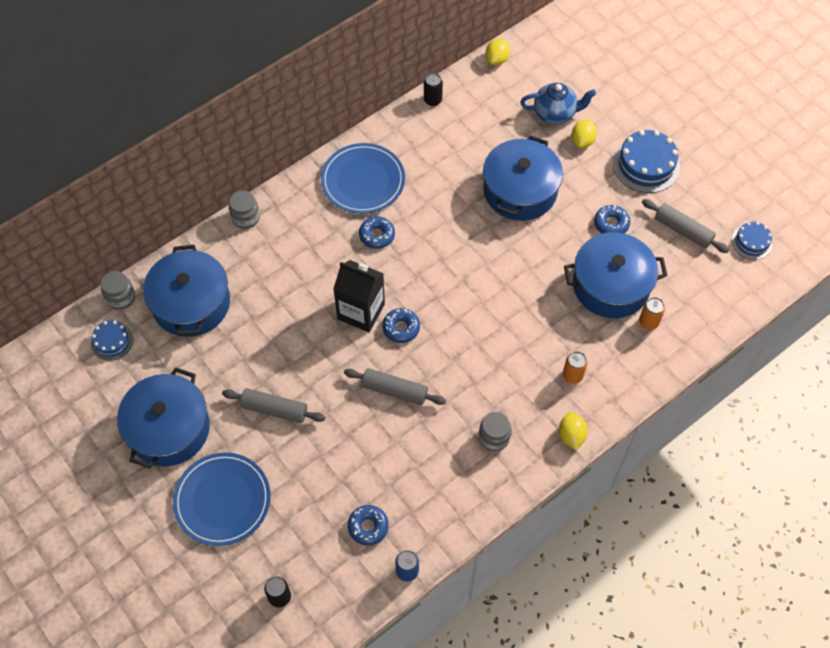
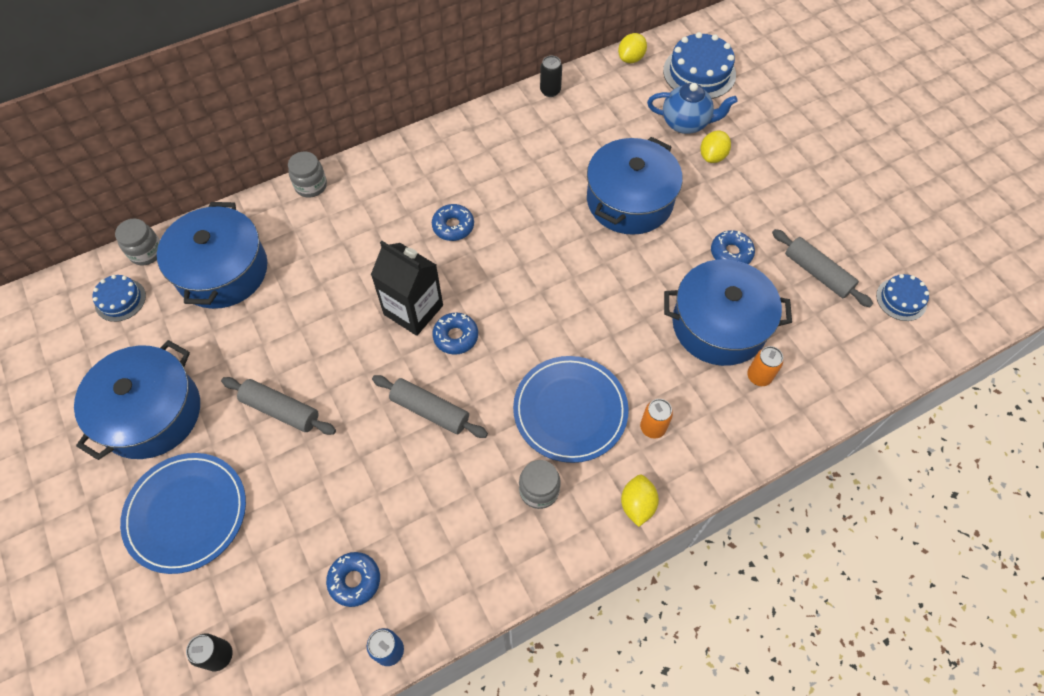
camera: 10 degrees right, 0 degrees up
(363, 181) = (452, 164): blue plate -> blue plate (570, 410)
(646, 165) = (783, 192): blue cake -> blue cake (699, 72)

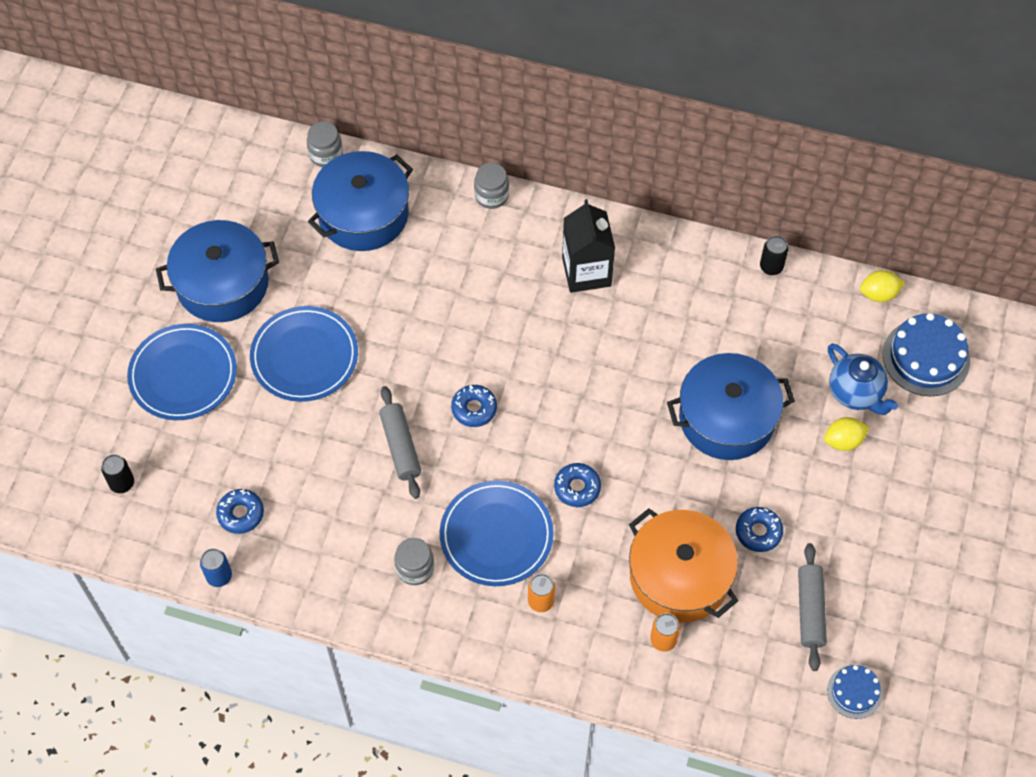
camera: 45 degrees right, 0 degrees up
(120, 300) = (276, 179): blue cake -> none
(281, 410) = (304, 356): grey rolling pin -> blue plate
(413, 310) = (465, 362): black carton -> black carton (586, 272)
(453, 226) = (563, 320): blue donut -> blue donut (577, 488)
(637, 505) = (470, 640): yellow lemon -> none
(719, 325) = (679, 576): blue pot -> orange pot

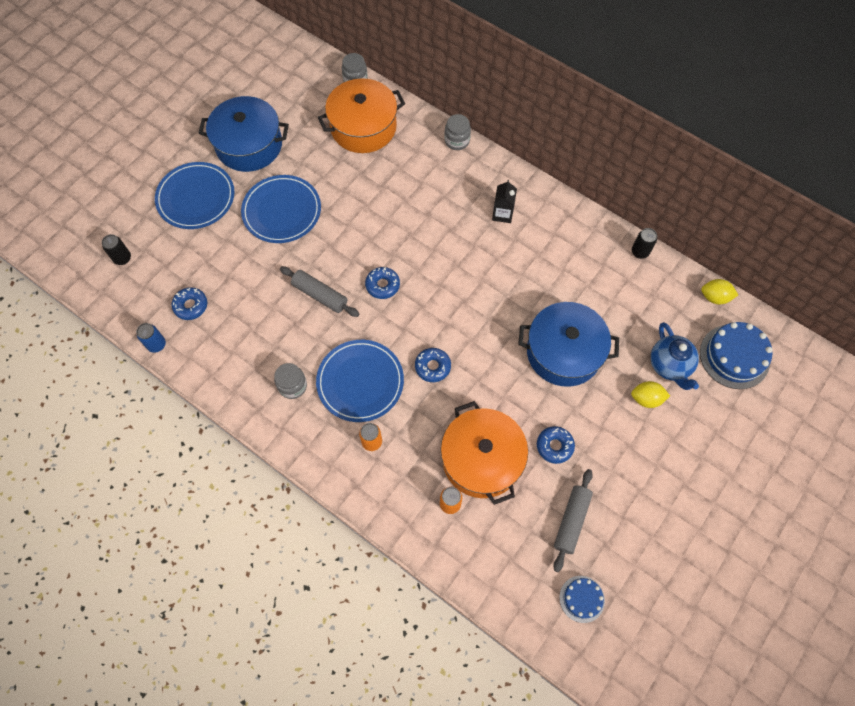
camera: 20 degrees right, 5 degrees up
(363, 214) = (363, 127): blue pot -> orange pot
(400, 446) = (320, 295): grey rolling pin -> grey rolling pin turned 60 degrees counterclockwise
(586, 272) = (502, 214): black carton -> black carton, size x0.60

